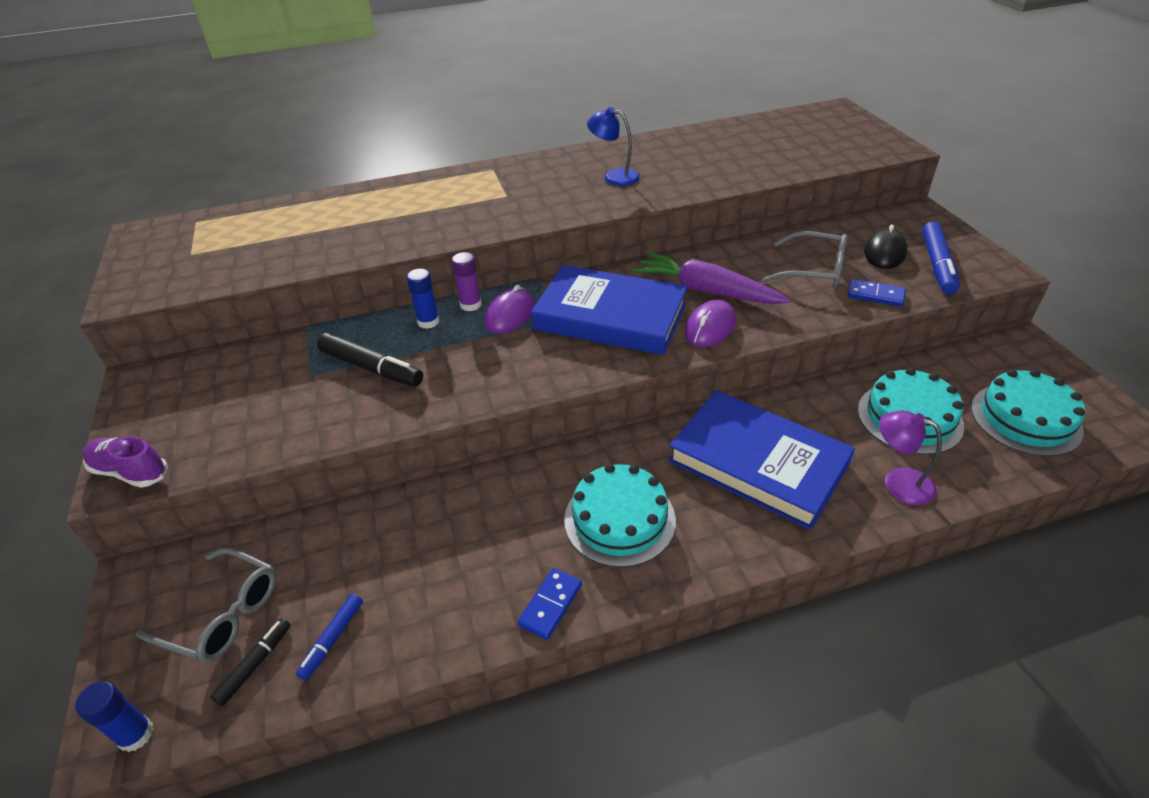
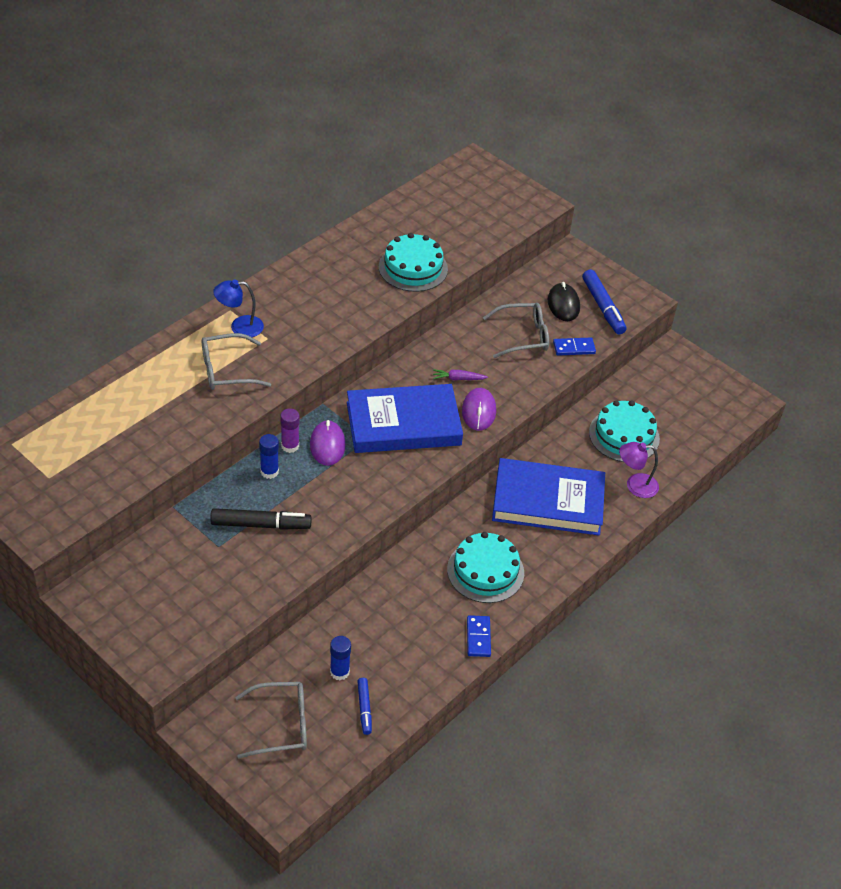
camera: 35 degrees left, 5 degrees up
(130, 472) = (160, 660): purple shoe -> none
(136, 735) = (294, 801): blue glue stick -> blue glue stick (339, 672)
(255, 664) = (329, 740): black marker -> none
(442, 211) = (227, 370): none -> grey glasses
(614, 177) = (341, 293): blue lamp -> blue lamp (239, 327)
(707, 291) = (458, 379): purple carrot -> purple carrot, size x0.44
(1025, 419) = (691, 413): turquoise cake -> turquoise cake (413, 268)

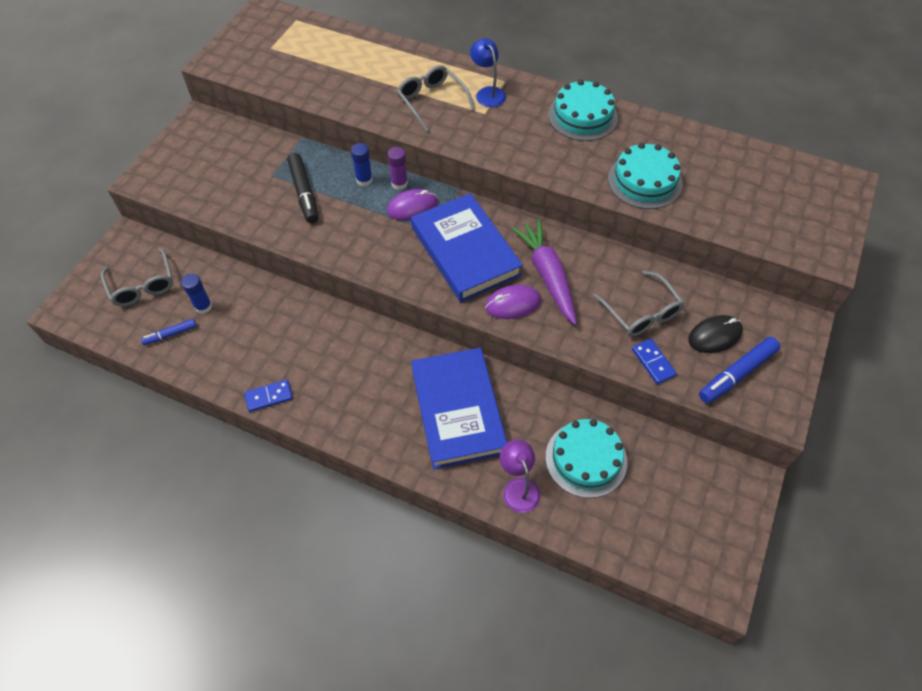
camera: 75 degrees right, 10 degrees up
(458, 379) = (547, 276): purple carrot -> purple carrot, size x2.26
(485, 571) = (348, 381): turquoise cake -> turquoise cake (582, 116)

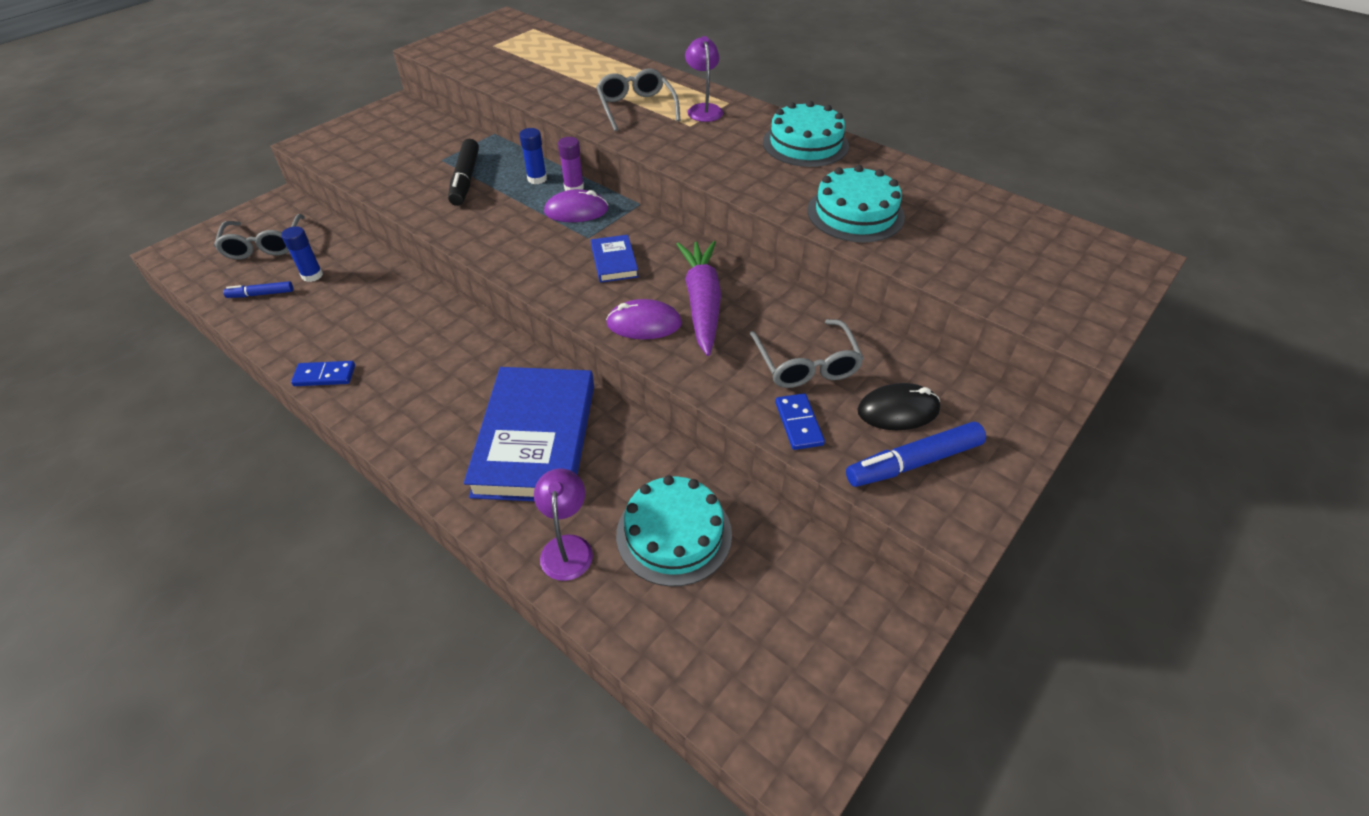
camera: 15 degrees right, 10 degrees down
(465, 251) = (614, 262): blue book -> blue book, size x0.45
(487, 93) = (703, 109): blue lamp -> purple lamp

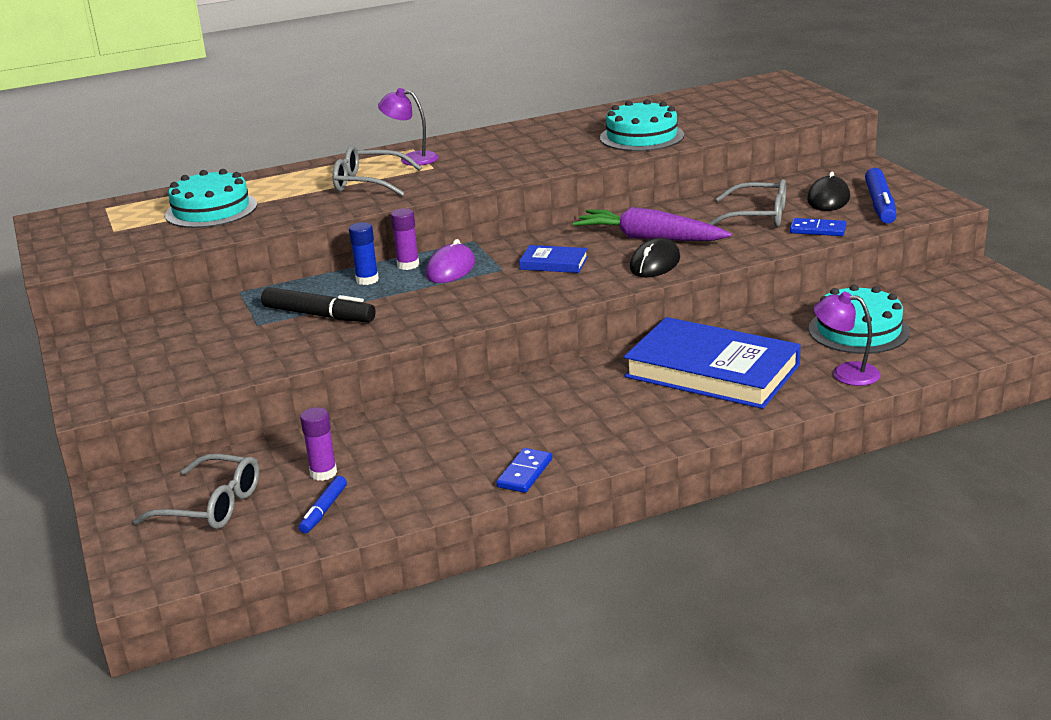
camera: 60 degrees left, 20 degrees down
(312, 275) = (323, 473): blue glue stick -> purple glue stick
(644, 324) = (655, 263): purple mouse -> black mouse
(805, 144) = (522, 134): turquoise cake -> turquoise cake (211, 210)

